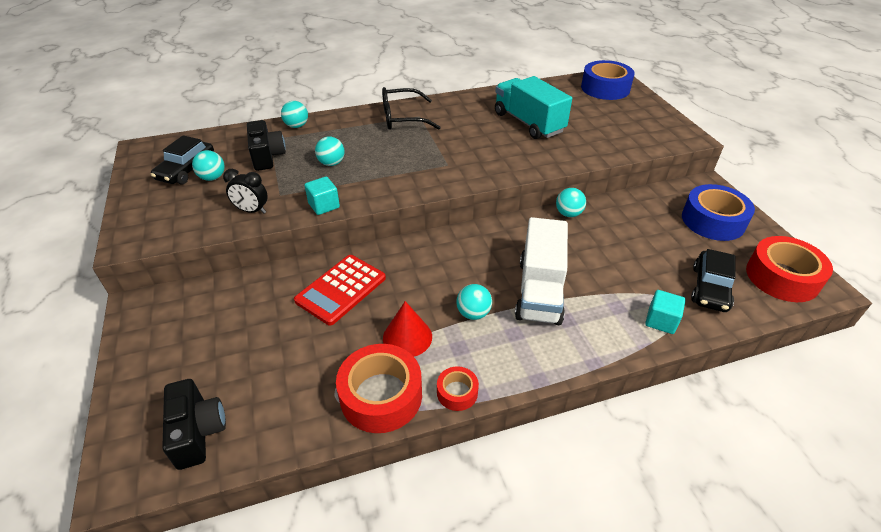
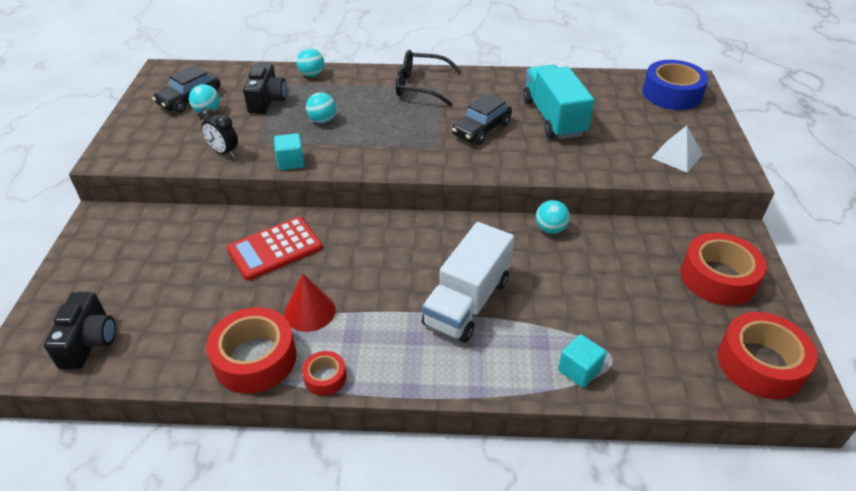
camera: 20 degrees right, 0 degrees up
(473, 313) = (386, 306): turquoise ball -> none
(640, 133) = (677, 156): none -> white pyramid
(710, 288) = (660, 352): black car -> black car (481, 129)
(713, 221) = (718, 278): blue tape -> red tape

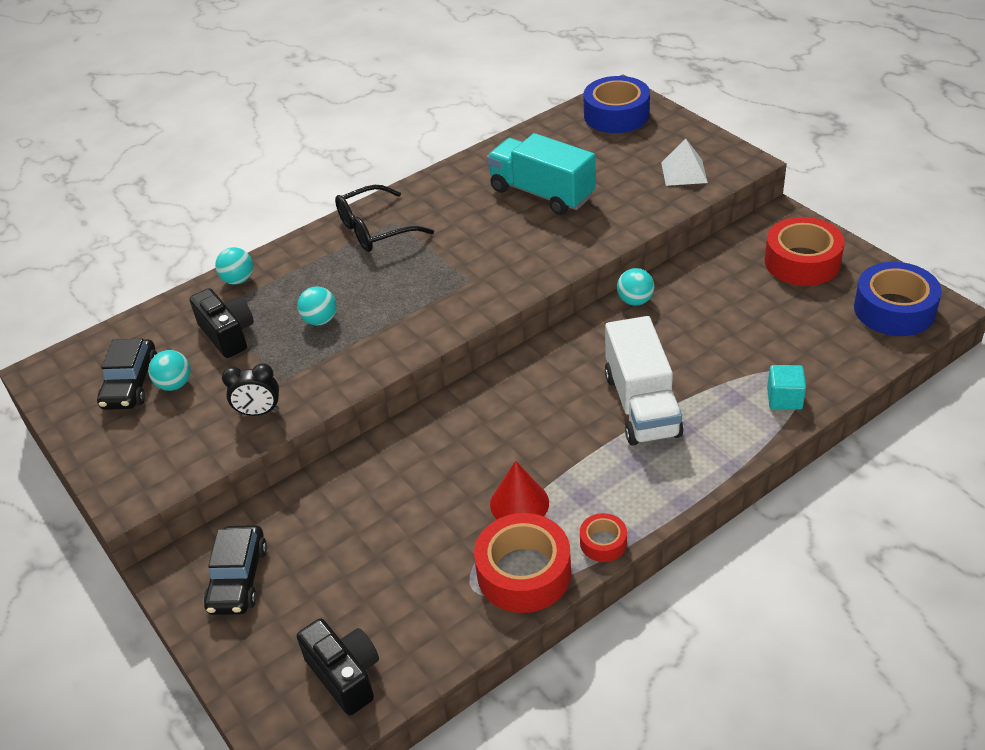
camera: 35 degrees left, 0 degrees up
(275, 249) = (412, 475): red calculator -> none
(291, 162) = (346, 379): turquoise cube -> none
(481, 129) = (491, 240): black car -> black car (238, 578)
(760, 363) = (894, 309): red tape -> blue tape

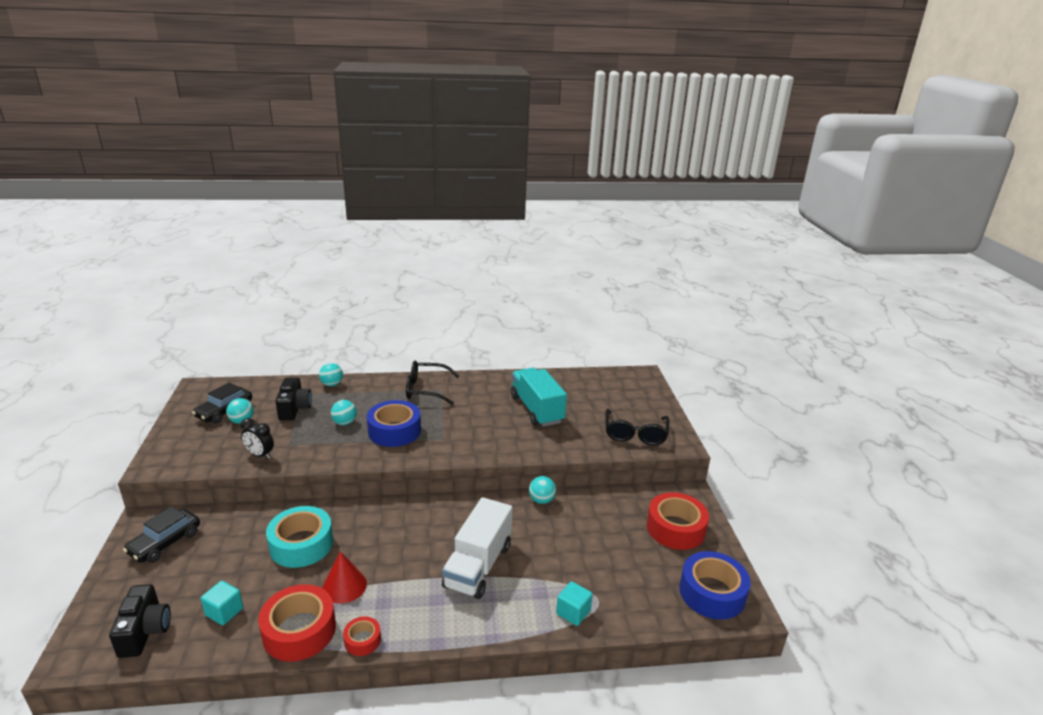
camera: 25 degrees right, 15 degrees down
(414, 604) = (224, 612): none -> turquoise cube
(415, 489) = (301, 544): none -> turquoise tape
(616, 115) = (628, 385): blue tape -> blue tape (394, 431)
(684, 172) = (635, 434): white pyramid -> black glasses

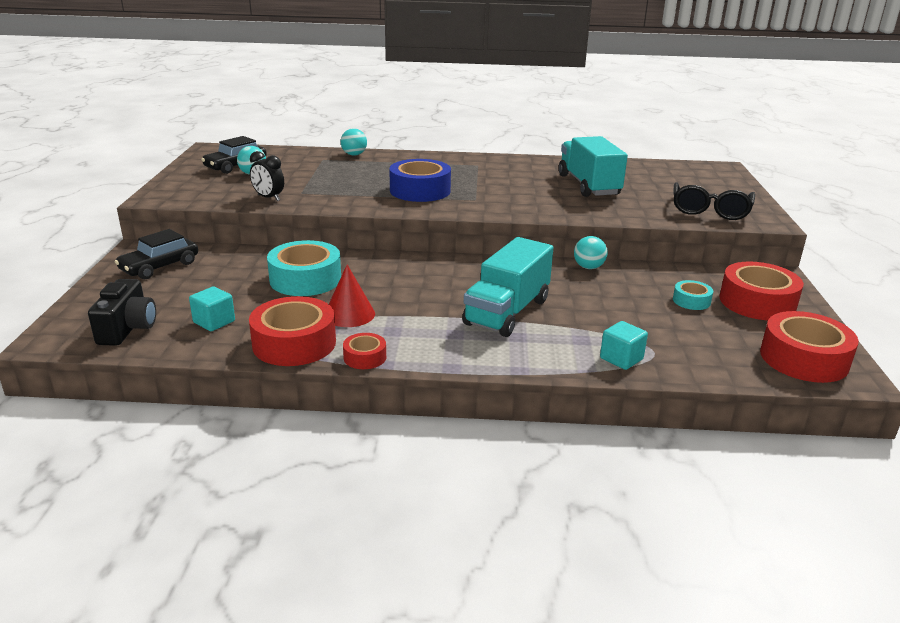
camera: 10 degrees right, 0 degrees up
(294, 409) = (311, 169): black camera -> none
(344, 423) = (364, 181): turquoise ball -> none
(425, 389) = (459, 164): black glasses -> none
(478, 566) = (507, 312): white truck -> turquoise truck
(625, 533) = (691, 301): none -> turquoise tape
(712, 593) = (804, 359): blue tape -> red tape

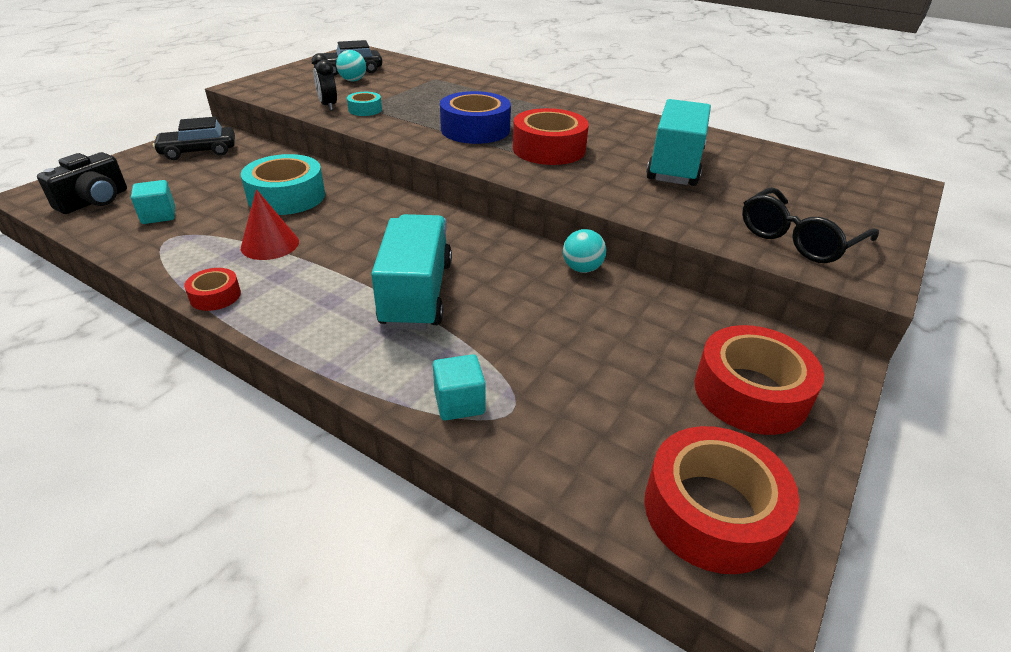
camera: 30 degrees right, 10 degrees up
(294, 343) = (183, 259): red tape -> red tape (549, 149)
(354, 154) = (470, 79): turquoise ball -> none
(507, 312) = (416, 294): turquoise truck -> turquoise truck turned 120 degrees clockwise
(691, 301) = (655, 356): turquoise tape -> turquoise tape (365, 110)

